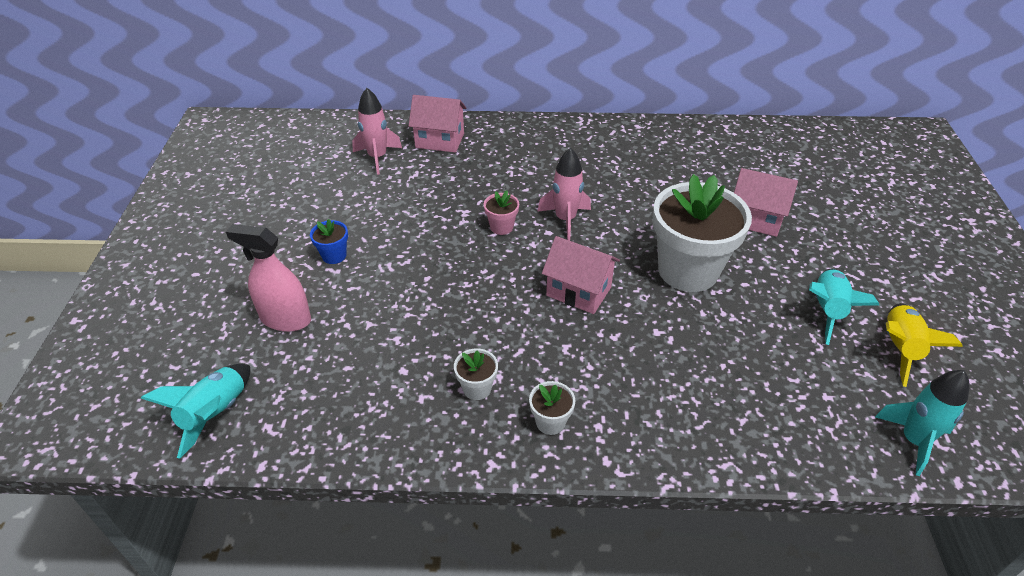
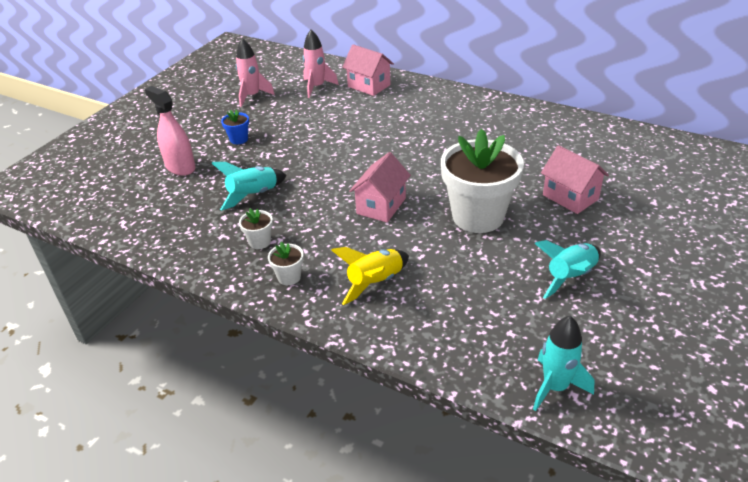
camera: 30 degrees right, 5 degrees down
(215, 414) = (101, 206): turquoise rocket -> turquoise rocket (253, 195)
(501, 227) = (363, 151): pink flower pot -> none
(565, 219) = (414, 158): pink rocket -> pink rocket (252, 96)
(578, 291) = (381, 206): pink house -> pink house turned 60 degrees clockwise
(899, 348) = (609, 323): yellow rocket -> yellow rocket (375, 283)

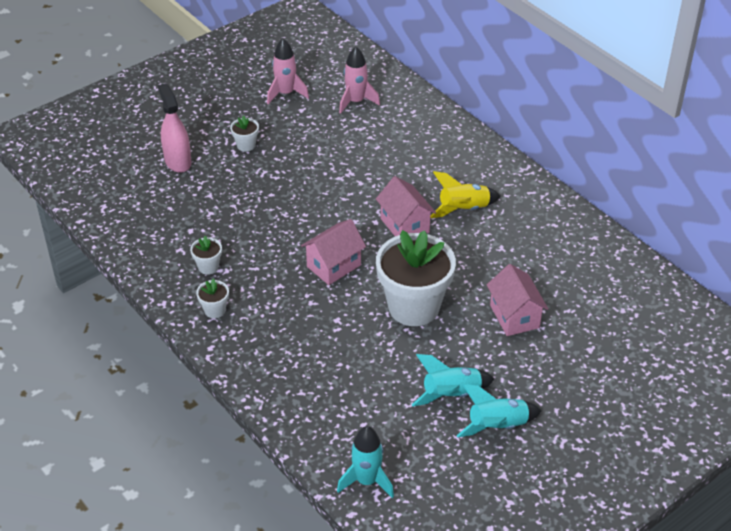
camera: 20 degrees right, 5 degrees up
(239, 139) = (246, 145): blue flower pot -> white flower pot
(253, 195) = (227, 215): turquoise rocket -> turquoise rocket (497, 426)
(369, 86) = (409, 116): pink house -> pink house (405, 225)
(375, 283) = (282, 341): yellow rocket -> yellow rocket (463, 209)

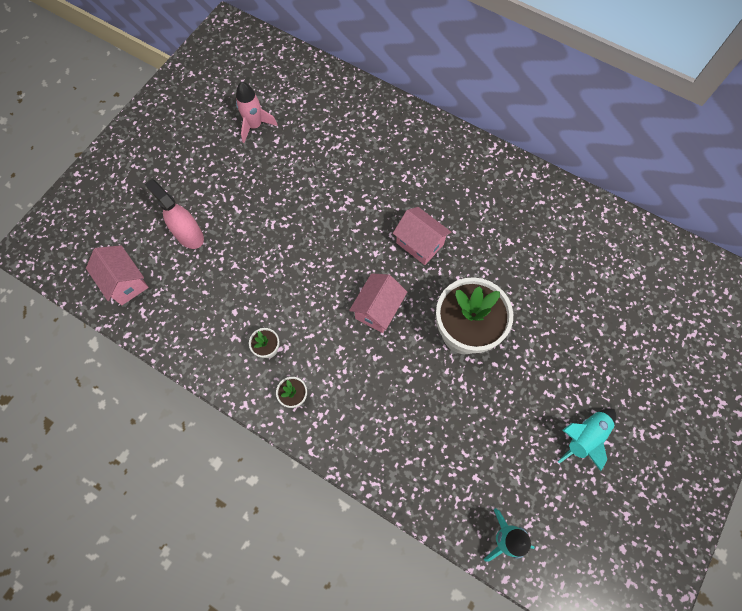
camera: 20 degrees left, 25 degrees up
(246, 145) = (244, 197): white flower pot -> none
(356, 102) = (321, 117): pink rocket -> none
(451, 394) = (534, 417): turquoise rocket -> none
(463, 209) = (461, 209): yellow rocket -> none
(514, 316) = (550, 313): pink house -> pink house (125, 282)

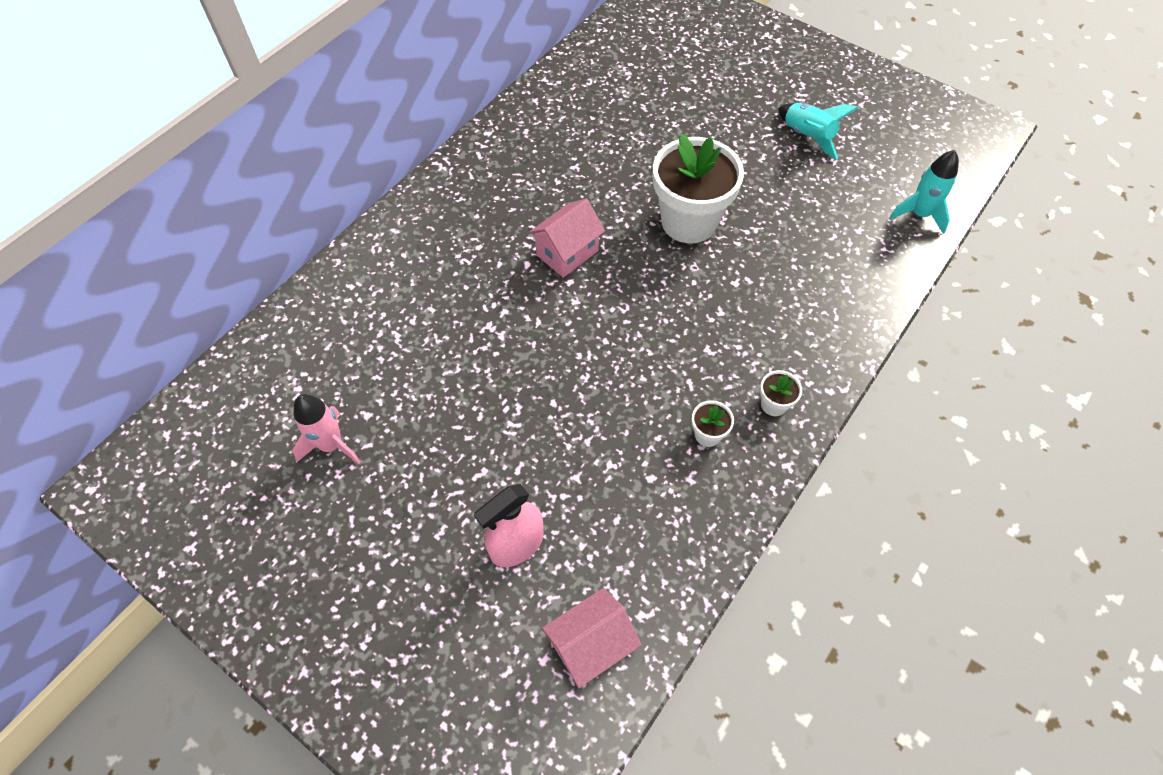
camera: 85 degrees left, 10 degrees down
(378, 309) = (656, 304): pink house -> none

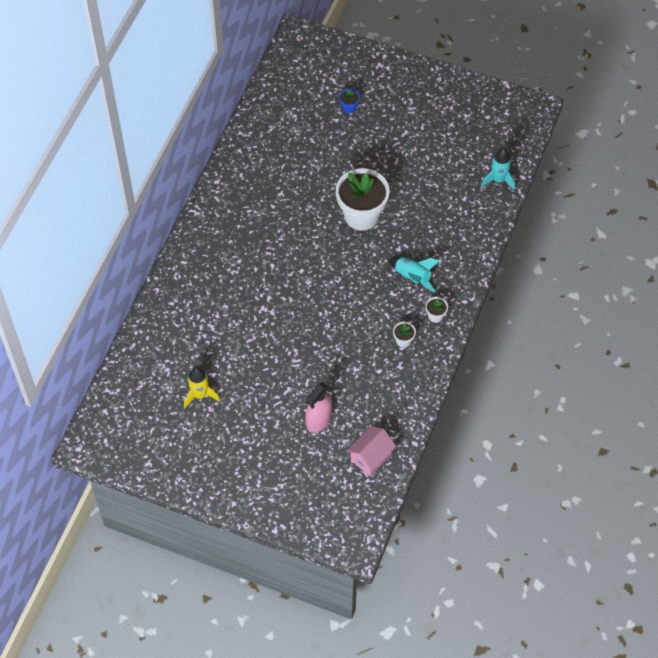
camera: 15 degrees left, 0 degrees up
(331, 445) = (200, 395): pink rocket -> yellow rocket
(567, 253) = (294, 253): pink house -> none
(709, 77) = (349, 107): none -> blue flower pot
(807, 137) = (421, 139): turquoise rocket -> turquoise rocket (412, 277)

